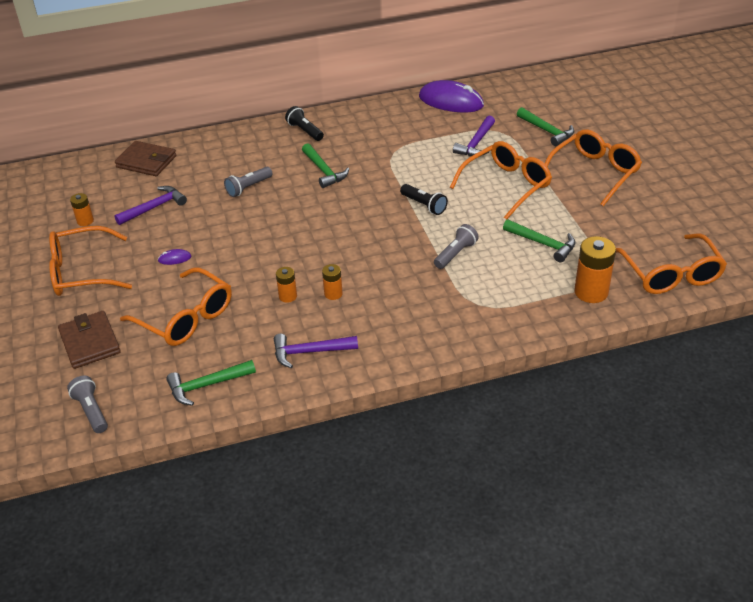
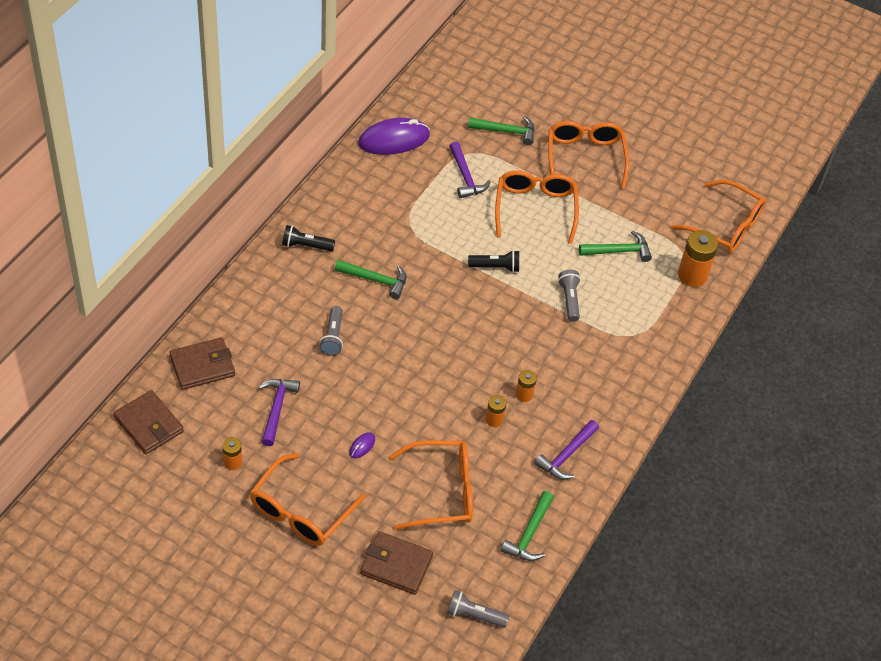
camera: 50 degrees left, 10 degrees up
(71, 175) = (149, 425): none -> brown wallet

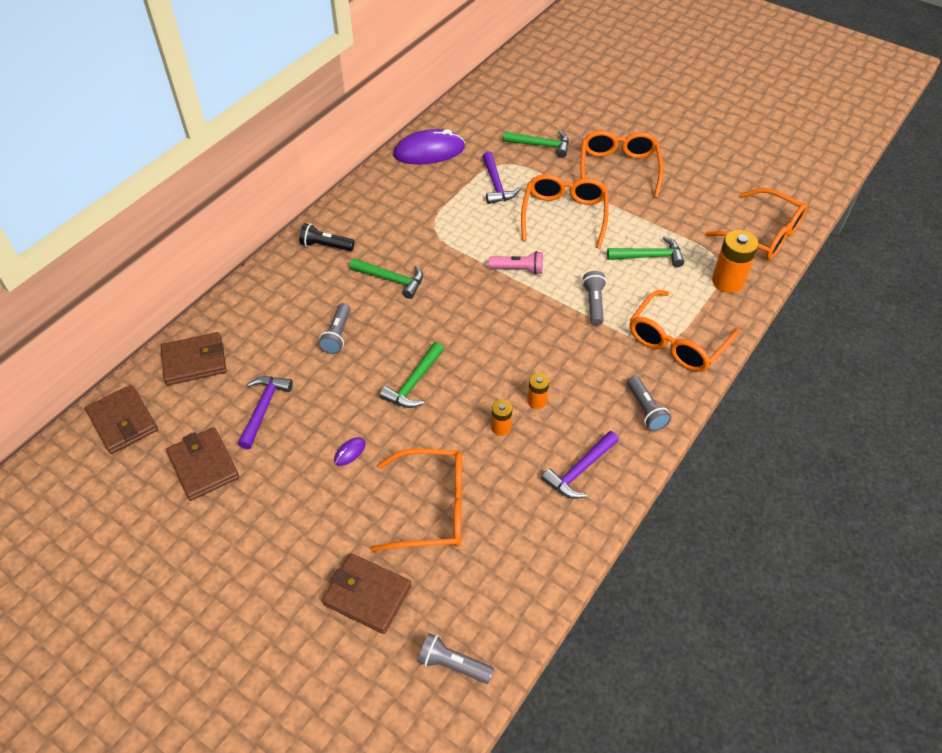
camera: 10 degrees right, 0 degrees up
(232, 462) = (203, 466): orange battery -> brown wallet
(300, 511) = (268, 525): orange glasses -> orange glasses (676, 342)
(496, 267) = (518, 269): black flashlight -> pink flashlight
(529, 534) = (529, 563): green hammer -> green hammer (414, 383)
(621, 400) = (645, 410): none -> grey flashlight

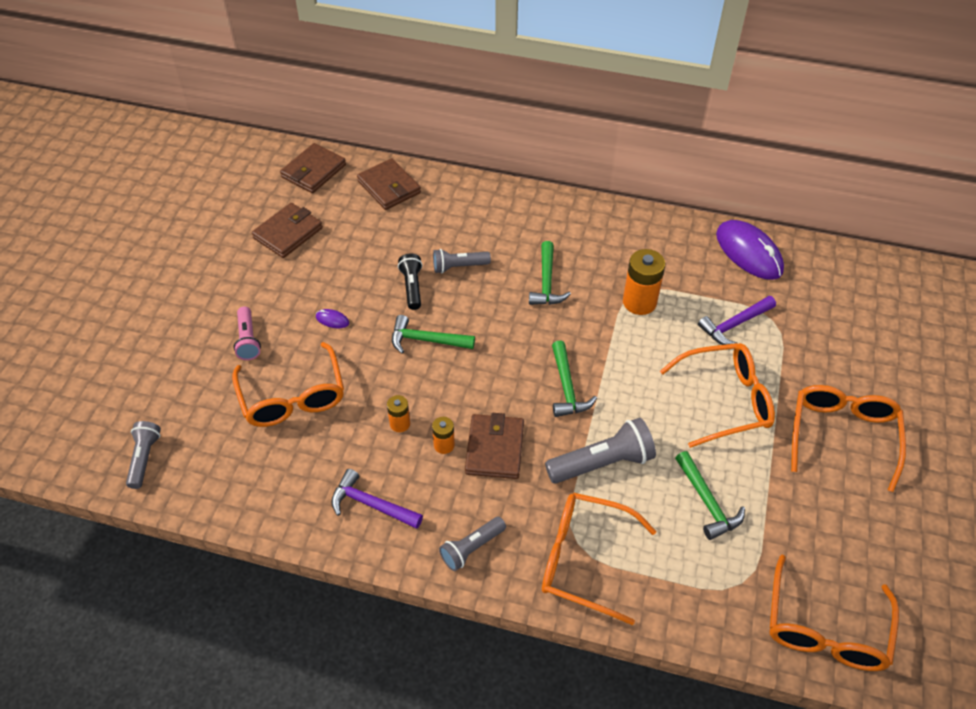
camera: 70 degrees right, 0 degrees up
(263, 408) = (357, 247): purple hammer -> none
(325, 245) = (564, 220): black flashlight -> black flashlight (412, 287)
(367, 595) = (196, 379): brown wallet -> brown wallet (494, 449)
(518, 269) = (616, 380): pink flashlight -> pink flashlight (248, 340)
(541, 145) = (829, 347): green hammer -> green hammer (567, 387)
(594, 303) = (602, 463): grey flashlight -> grey flashlight, size x1.61
(618, 169) = (842, 435): orange glasses -> orange glasses turned 60 degrees counterclockwise
(727, 281) = (712, 598): orange battery -> orange battery (639, 302)

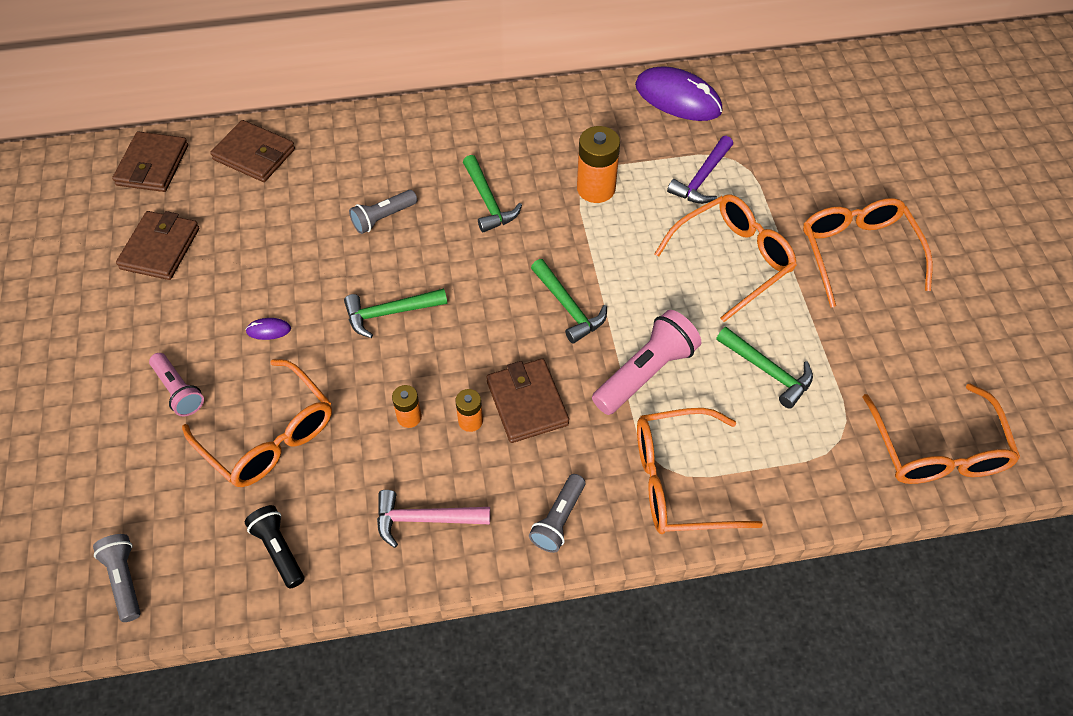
camera: 25 degrees left, 5 degrees up
(371, 504) = (425, 519): purple hammer -> pink hammer
(412, 287) = (342, 259): black flashlight -> black flashlight (279, 550)
(602, 463) = (646, 373): grey flashlight -> pink flashlight

